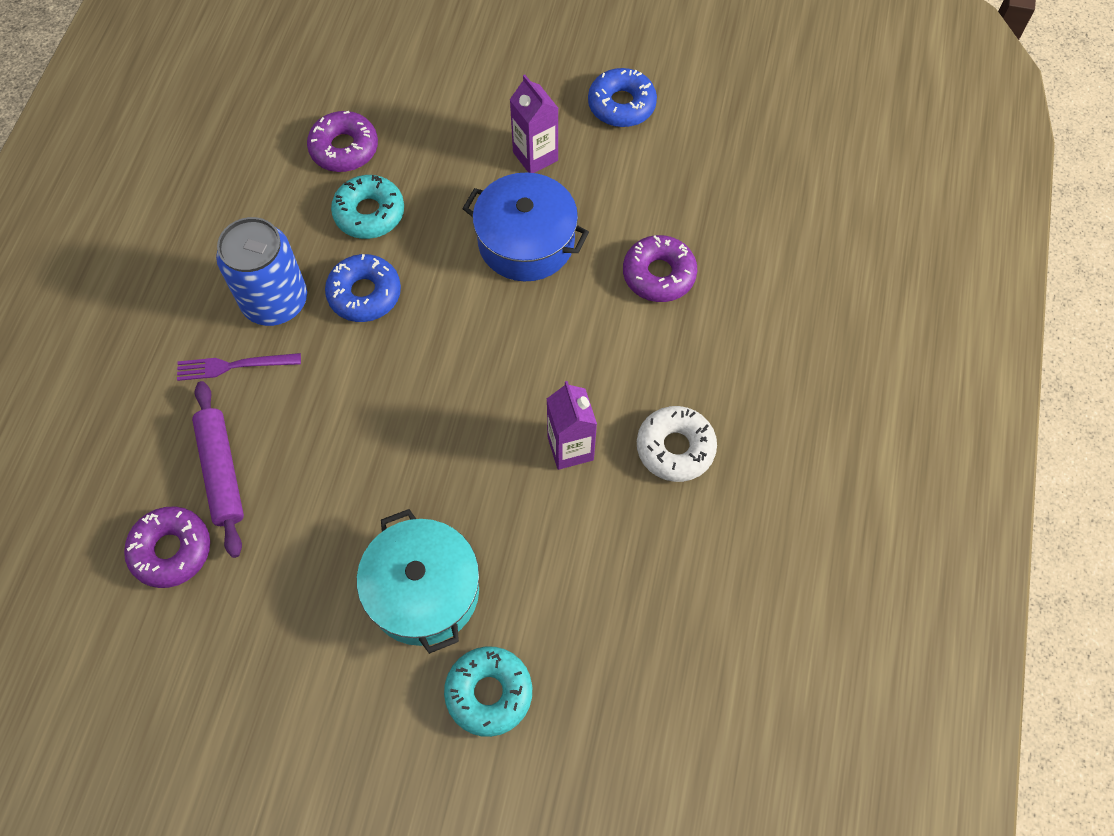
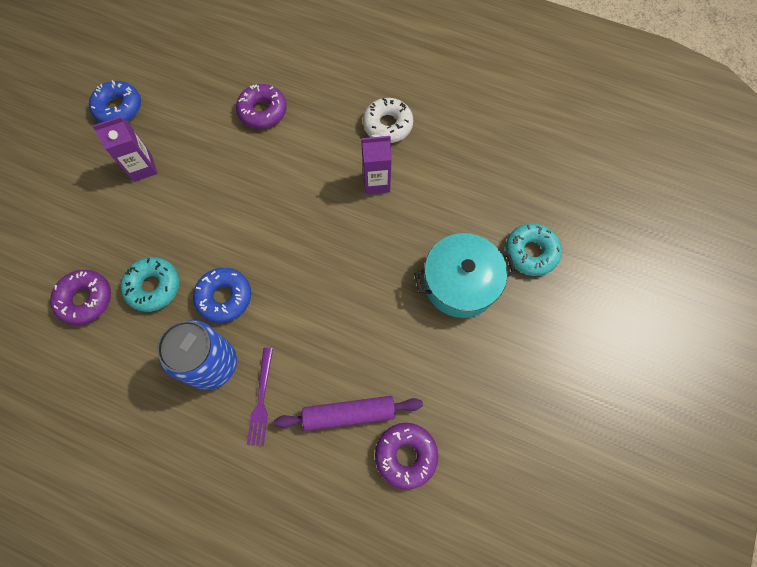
camera: 80 degrees left, 5 degrees up
(526, 242) = (213, 184): blue pot -> none

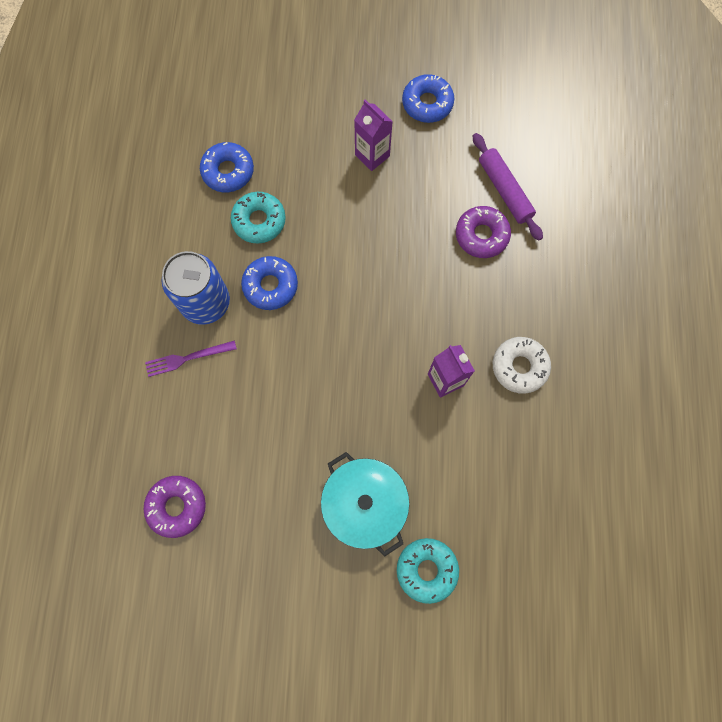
camera: 70 degrees right, 5 degrees up
(85, 299) = (228, 171): purple donut -> blue donut
(349, 414) = (198, 441): purple rolling pin -> purple rolling pin (504, 190)

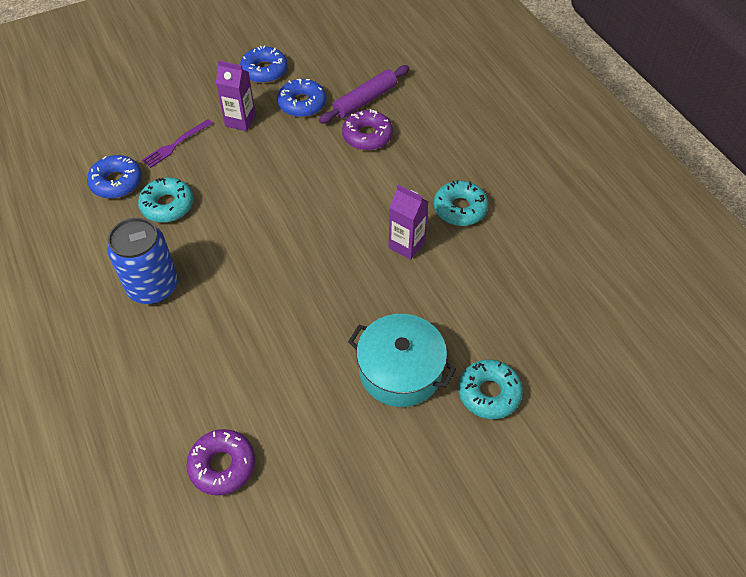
camera: 30 degrees left, 20 degrees down
(188, 358) = (161, 337): purple fork -> purple fork (176, 144)
(270, 286) = (207, 247): blue donut -> blue donut (302, 104)
(504, 190) = (365, 100): purple rolling pin -> purple rolling pin turned 75 degrees counterclockwise
(519, 367) = (460, 208): white donut -> turquoise donut

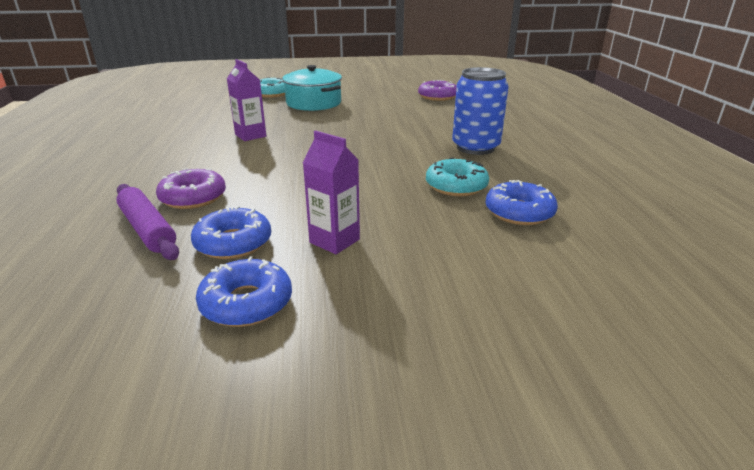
camera: 160 degrees left, 25 degrees down
(176, 144) = (436, 233): purple fork -> none
(365, 100) = (148, 229): purple rolling pin -> purple rolling pin turned 75 degrees clockwise
(460, 208) = (181, 143): turquoise donut -> none

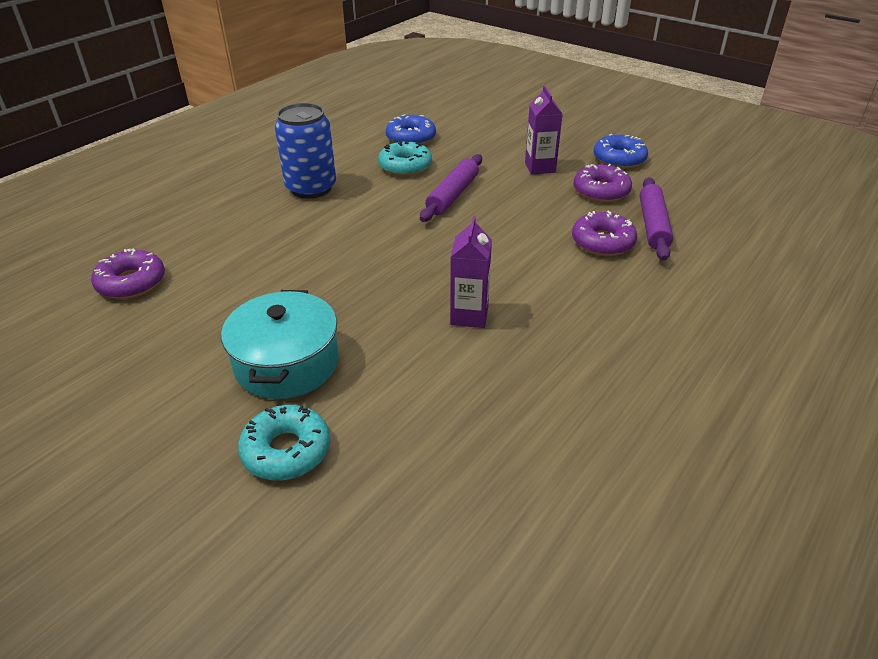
camera: 135 degrees left, 10 degrees up
(233, 243) = (601, 191): blue donut -> purple donut
(371, 182) = (452, 195): none -> purple rolling pin

